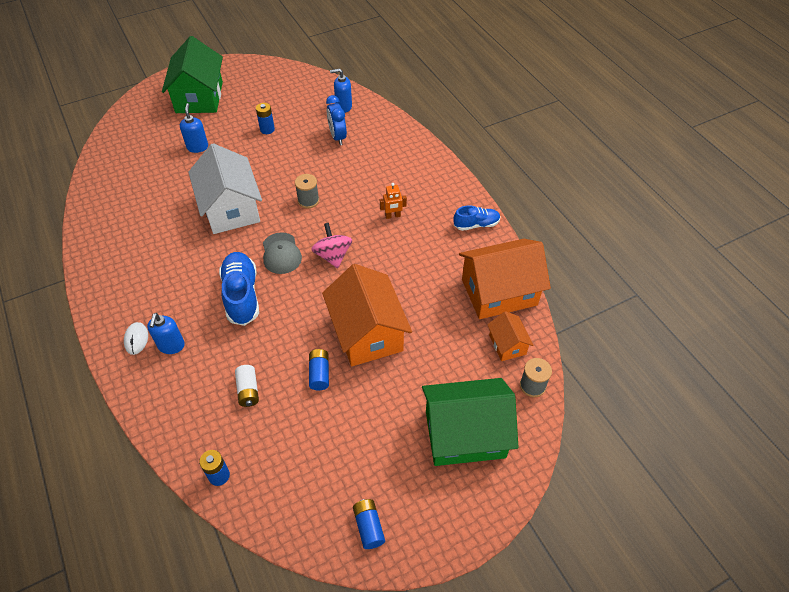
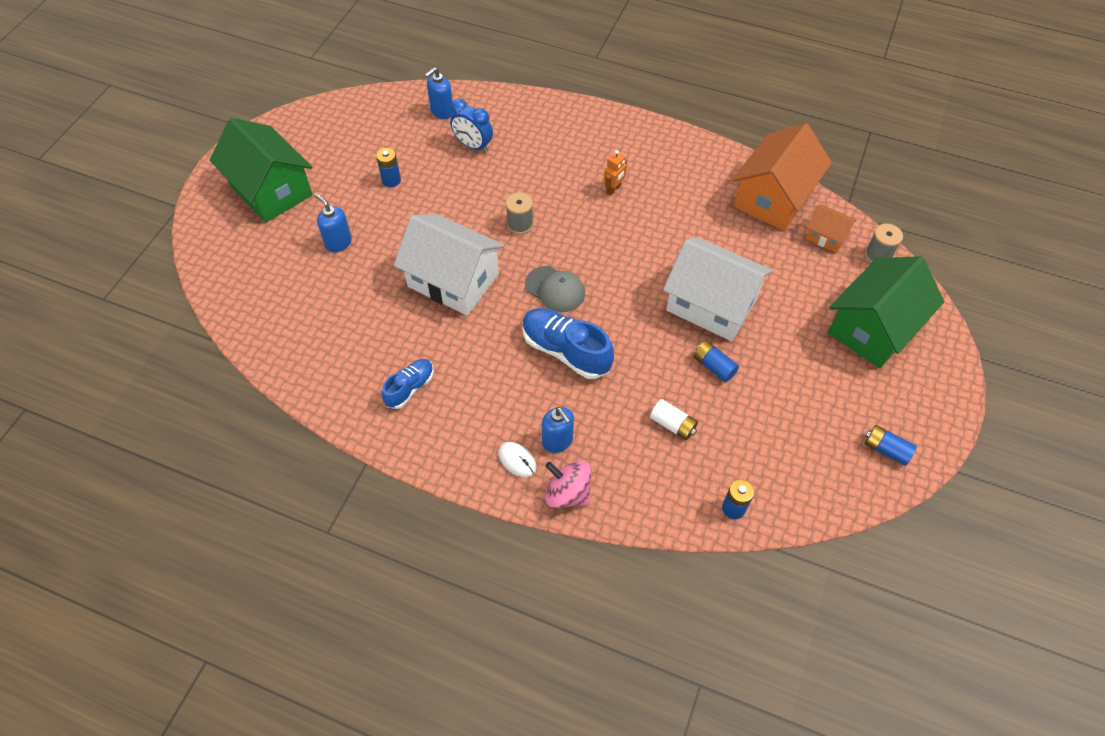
camera: 40 degrees left, 5 degrees up
(333, 256) = (604, 259): pink spinning top -> pink spinning top (568, 493)
(367, 332) = (711, 304): orange house -> white house
(476, 225) = (692, 151): blue shoe -> blue shoe (410, 388)

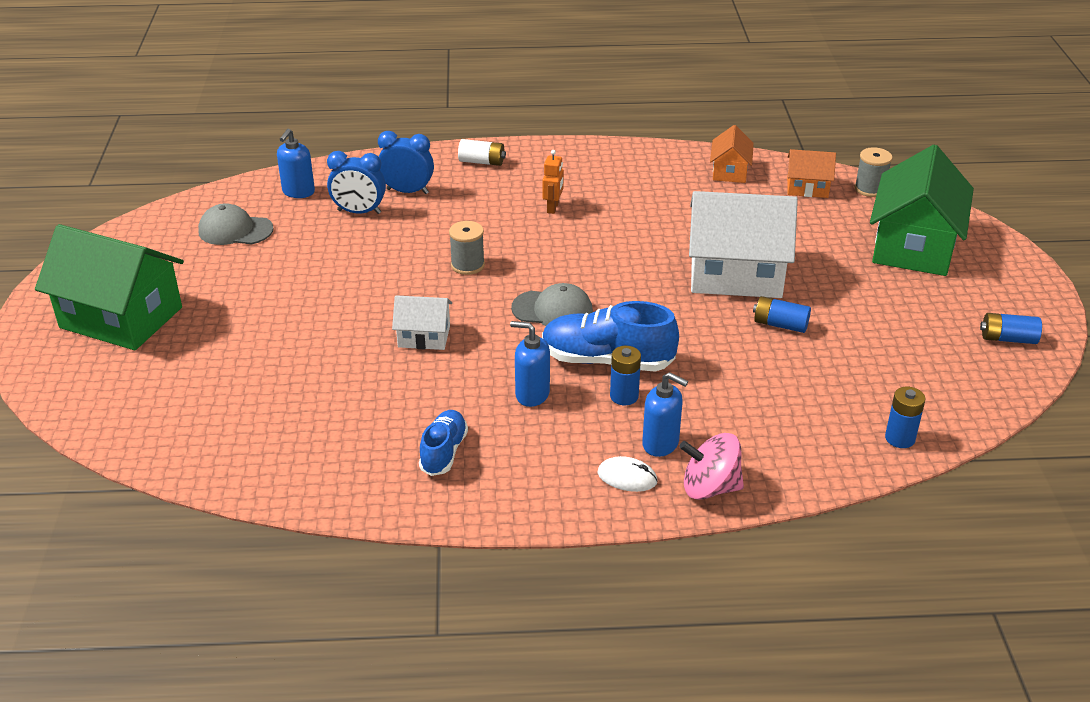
camera: 25 degrees left, 20 degrees down
(338, 243) = (249, 343): blue soap dispenser -> blue soap dispenser (532, 394)
(381, 134) = (235, 230): none -> grey cap
(391, 180) = (278, 267): blue battery -> blue battery (624, 396)
(453, 280) = (424, 336): white house -> white house, size x0.50
(517, 136) = (407, 191): none -> blue clock
(673, 425) = (777, 388): white battery -> white battery (482, 162)
(773, 198) = (729, 171): orange house -> orange house, size x0.50

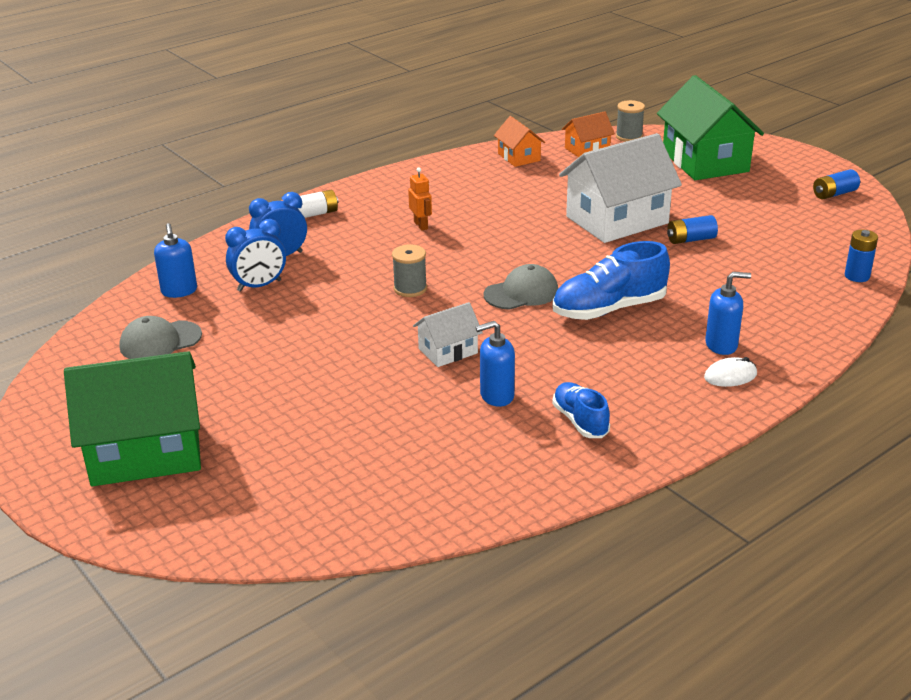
camera: 35 degrees left, 5 degrees down
(532, 394) = (588, 354): blue soap dispenser -> blue soap dispenser (496, 396)
(624, 396) = (654, 327): blue battery -> none
(710, 488) = (790, 357): pink spinning top -> none

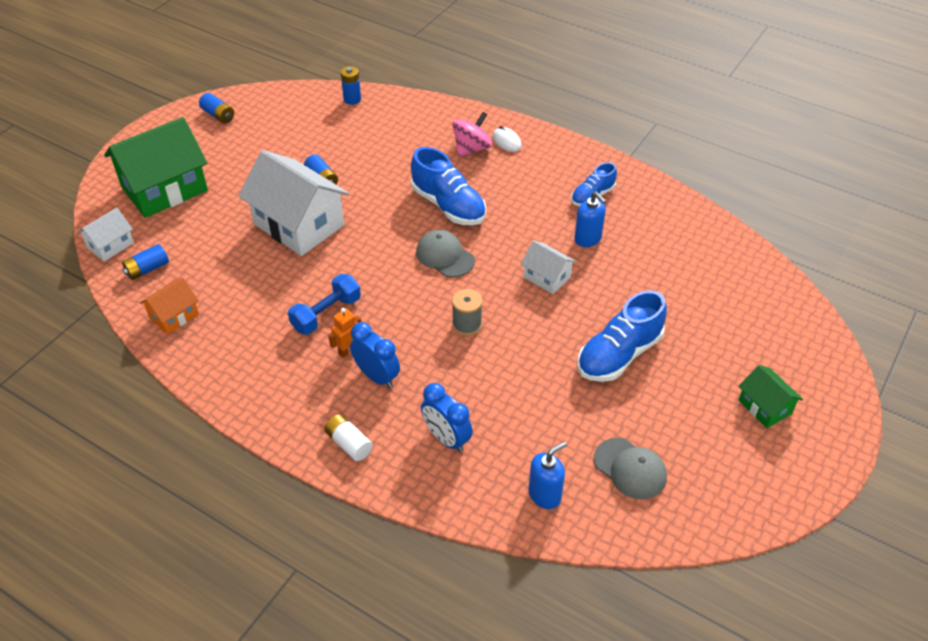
camera: 110 degrees left, 15 degrees up
(146, 451) = (765, 407): green house -> green house, size x0.50
(259, 286) = (507, 433): blue clock -> blue clock (377, 376)
(299, 371) = (619, 355): none -> blue shoe
(475, 220) = (326, 314): none -> blue dumbbell
(587, 149) = (147, 269): orange house -> blue battery
(629, 136) = (110, 245): grey spool -> white house
(721, 345) = (471, 148): blue soap dispenser -> pink spinning top

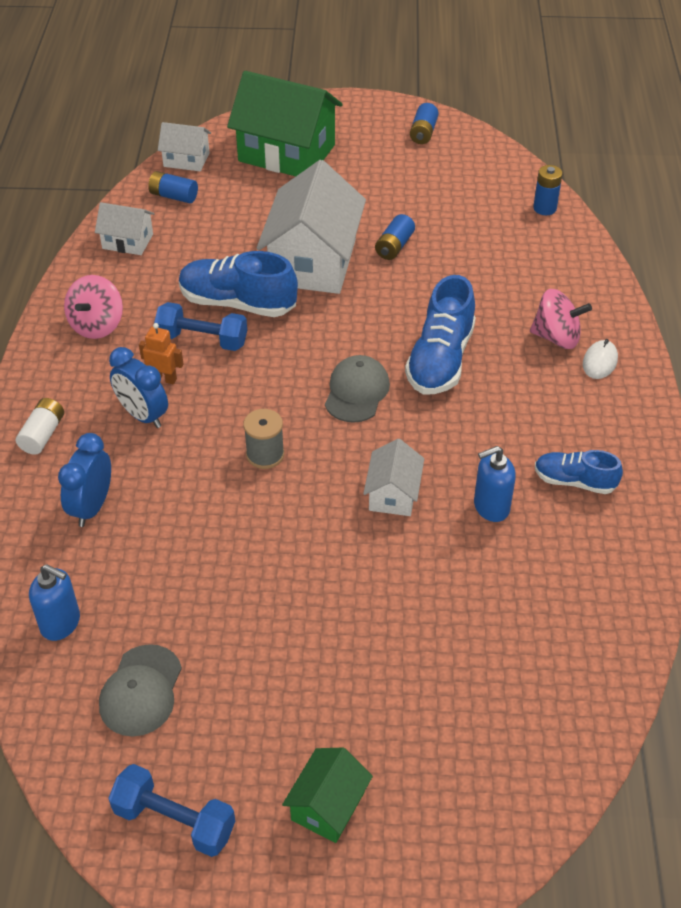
camera: 60 degrees right, 0 degrees up
(174, 316) = (127, 241): orange house -> white house
(255, 369) = (97, 325): none -> pink spinning top
(377, 376) = (143, 415): blue clock -> blue clock turned 120 degrees clockwise
(588, 239) = (491, 507): blue soap dispenser -> blue soap dispenser turned 45 degrees clockwise
(619, 355) = (314, 613): blue shoe -> blue shoe (238, 303)
(740, 487) = (174, 820): none -> blue dumbbell

